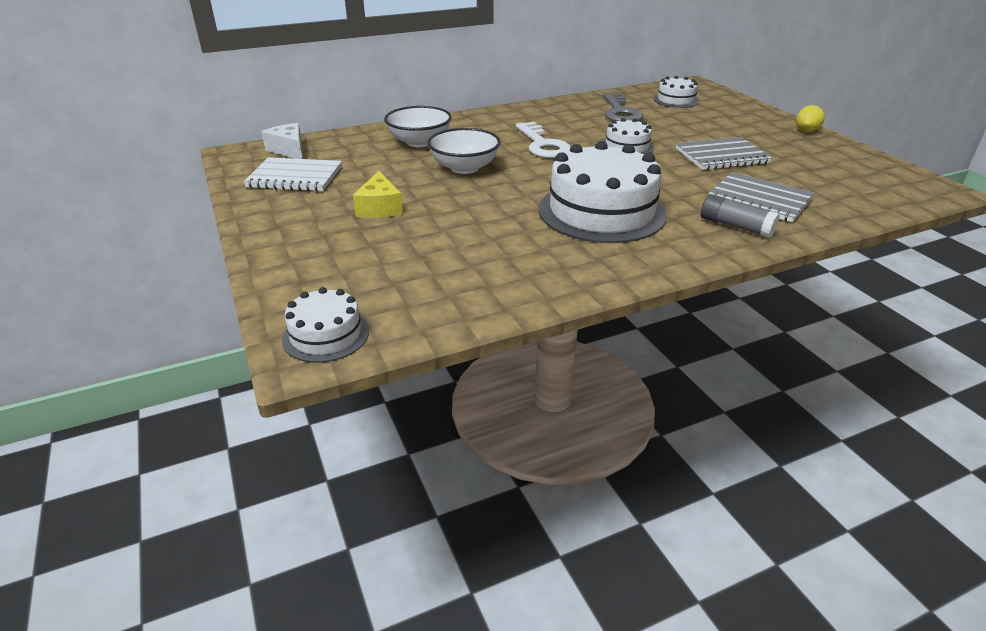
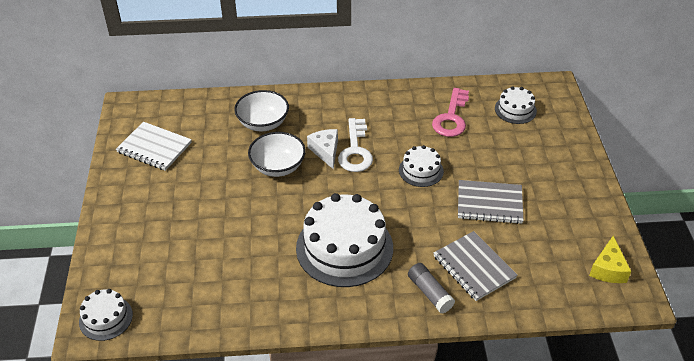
camera: 20 degrees right, 10 degrees up
(289, 150) = (164, 110): white cheese -> white cheese (325, 151)
(380, 208) = (194, 200): yellow cheese -> yellow cheese (608, 269)
(620, 112) = (451, 117): grey key -> pink key
(806, 131) = (595, 186): yellow lemon -> none

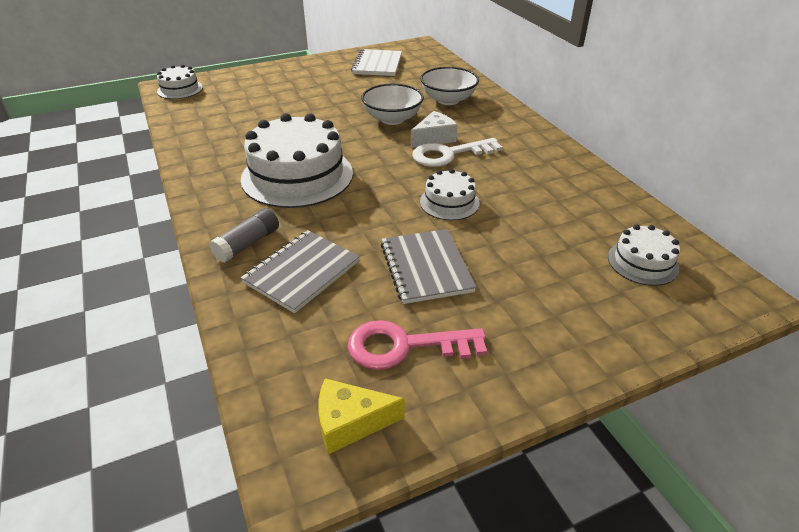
camera: 70 degrees right, 5 degrees down
(451, 117) = (567, 208): pink key -> pink key (405, 346)

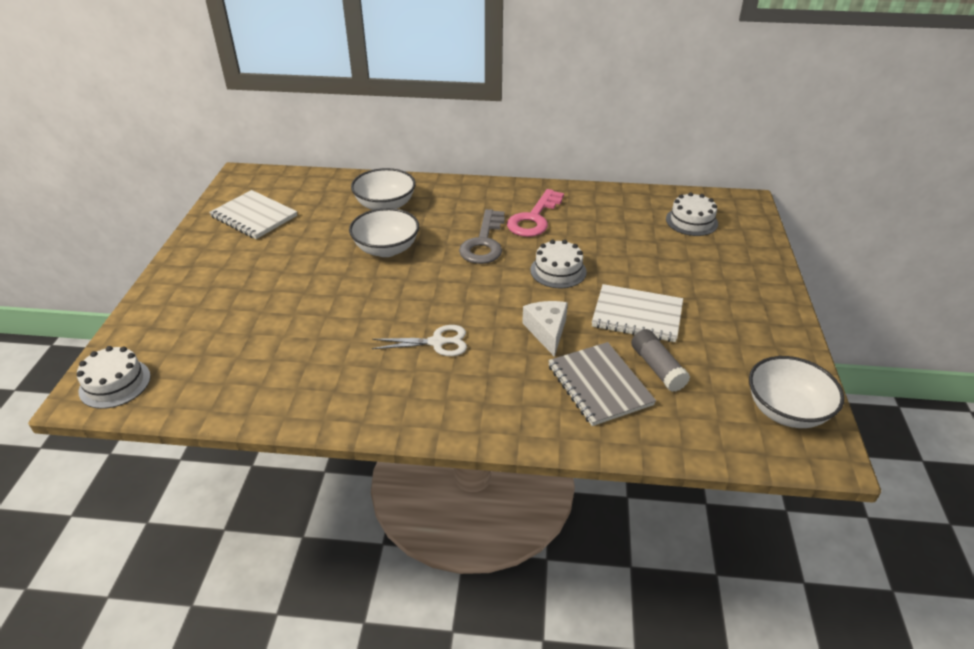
camera: 60 degrees left, 0 degrees up
(247, 244) = (532, 408): grey glue stick -> grey glue stick (657, 368)
(297, 176) = (437, 342): white cake -> white scissors
(350, 423) = (786, 411): yellow cheese -> white bowl
(405, 346) = (721, 358): pink key -> pink key (534, 218)
(426, 267) = (637, 315): grey notebook -> white notebook
(434, 138) = (448, 239): white cheese -> white cheese (547, 331)
(449, 154) = (484, 242): white key -> grey key

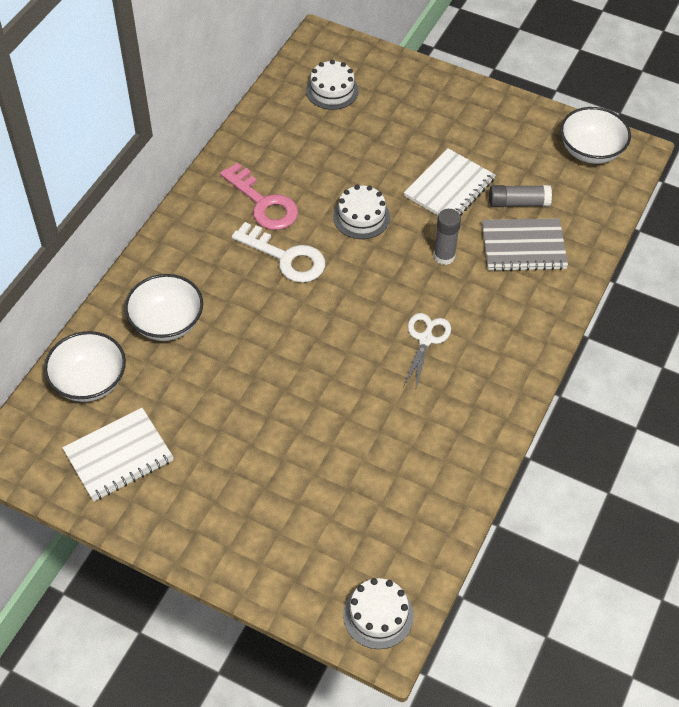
camera: 70 degrees left, 15 degrees up
(386, 249) = (255, 342): white bowl -> white bowl (89, 381)
(484, 242) = (286, 257): grey key -> white key
(547, 331) = (444, 256): white cheese -> grey glue stick

